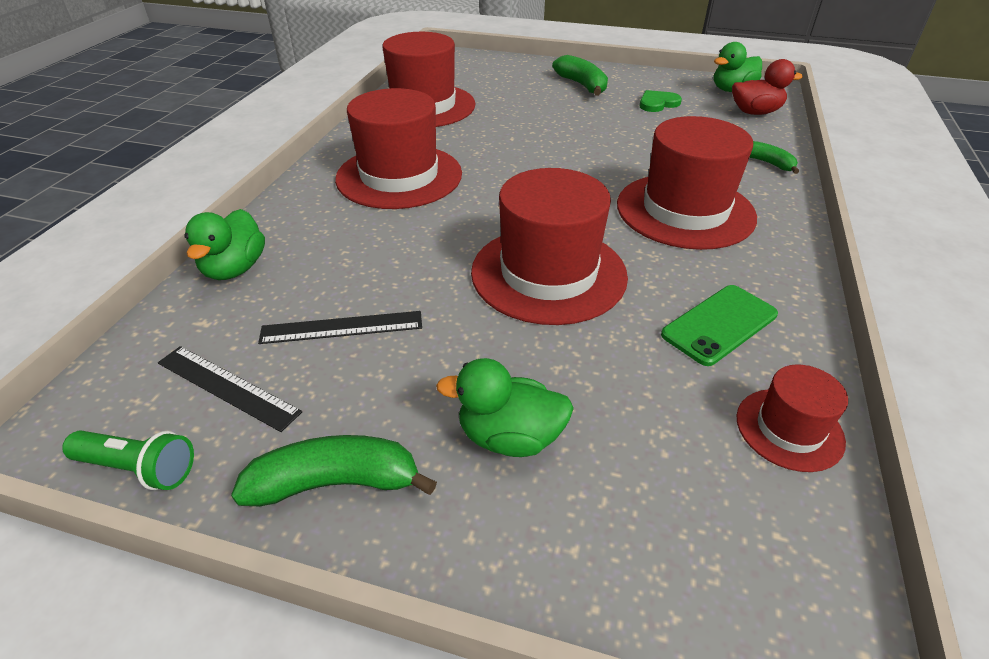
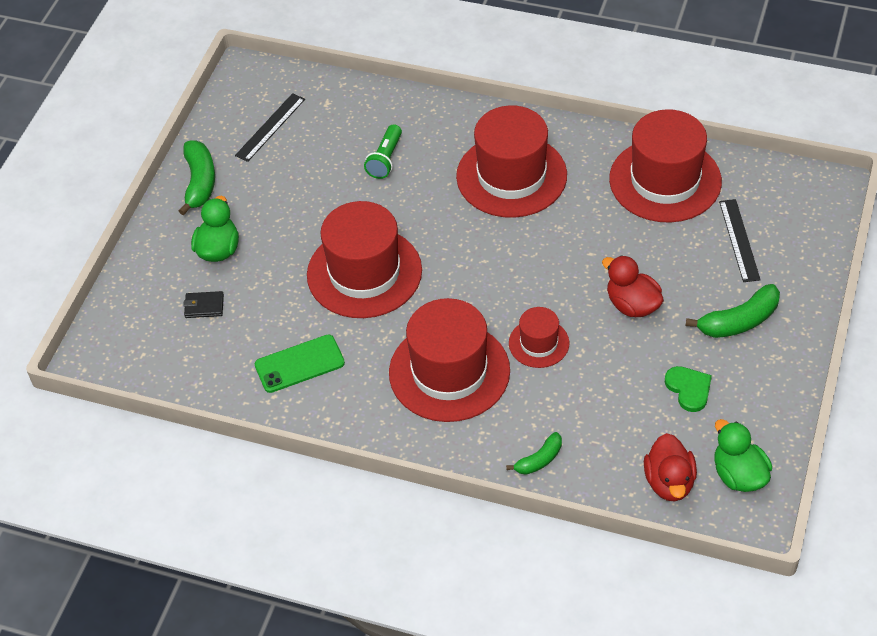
camera: 95 degrees right, 10 degrees up
(139, 468) = (219, 109): green flashlight -> green flashlight (385, 159)
(235, 269) = (381, 104): green duck -> none
(342, 328) = (315, 167): black ruler -> black ruler (739, 240)
(572, 122) = (632, 305): none -> red duck
(641, 446) = (204, 306): none -> black wallet
(719, 324) = (299, 364): green phone -> green phone turned 75 degrees counterclockwise
(789, 429) = (206, 378): red hat -> red hat (539, 343)

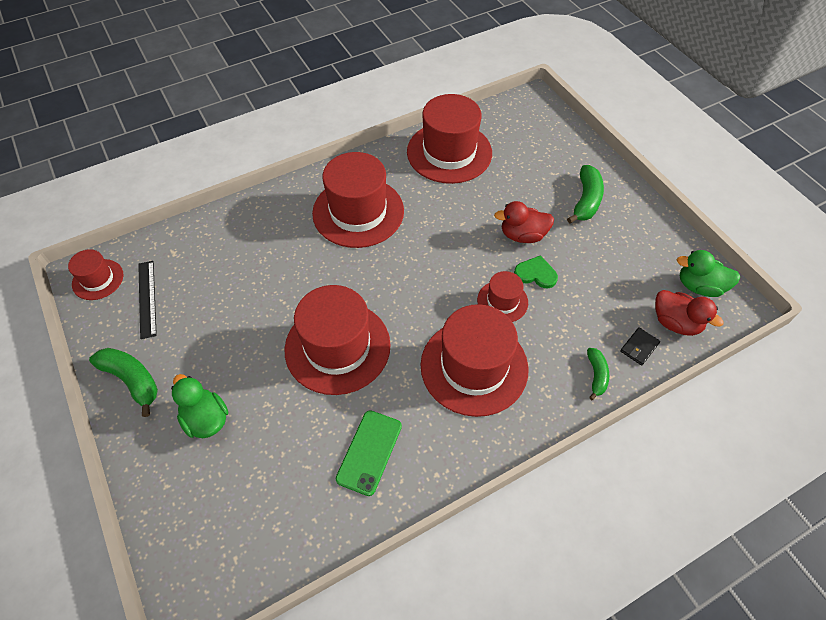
camera: 50 degrees left, 5 degrees up
(204, 306) = (244, 473): black wallet -> black wallet (639, 347)
(252, 85) = (98, 279): none -> red hat
(385, 159) = (261, 260): green flashlight -> none
(689, 389) = (613, 259): green heart -> green heart (535, 274)
(739, 240) = (528, 157): black ruler -> none

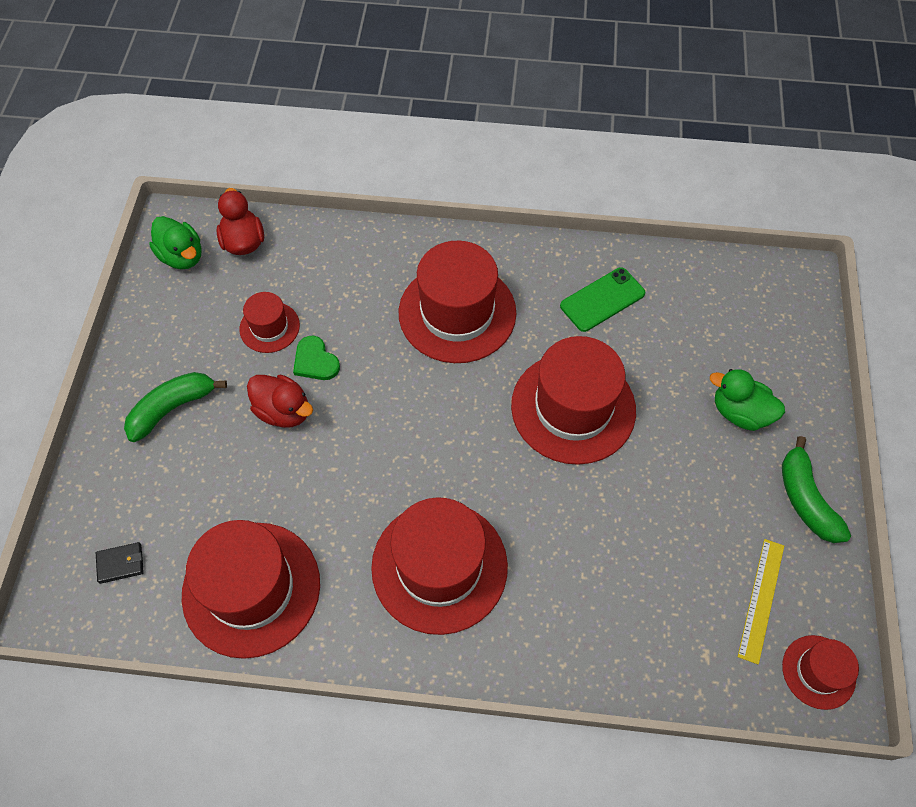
camera: 145 degrees left, 5 degrees up
(147, 298) = (761, 599): black ruler -> yellow ruler
(206, 419) = (739, 412): green duck -> green duck turned 120 degrees clockwise
(502, 301) = (375, 354): red hat -> red hat (269, 327)
(596, 375) = (359, 244): green banana -> none
(639, 347) = (298, 243): black wallet -> black wallet (120, 564)

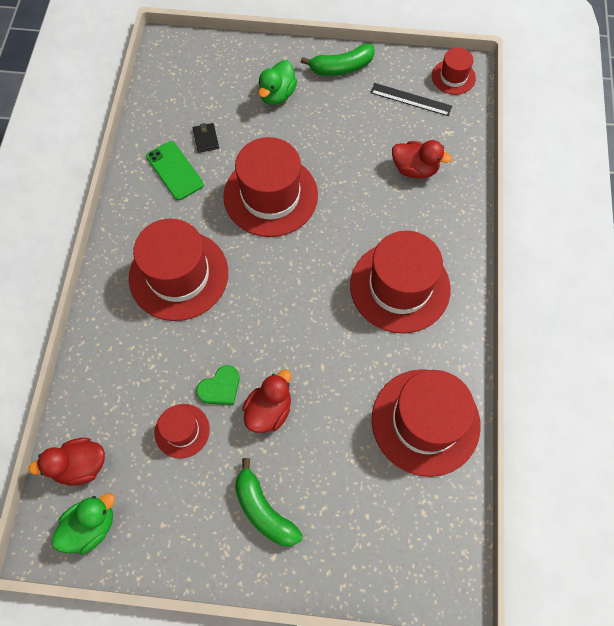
camera: 90 degrees left, 5 degrees up
(120, 564) = (411, 533): black wallet -> black wallet (206, 139)
(632, 598) = (415, 169): none -> red duck
(761, 599) = (410, 99): yellow ruler -> black ruler

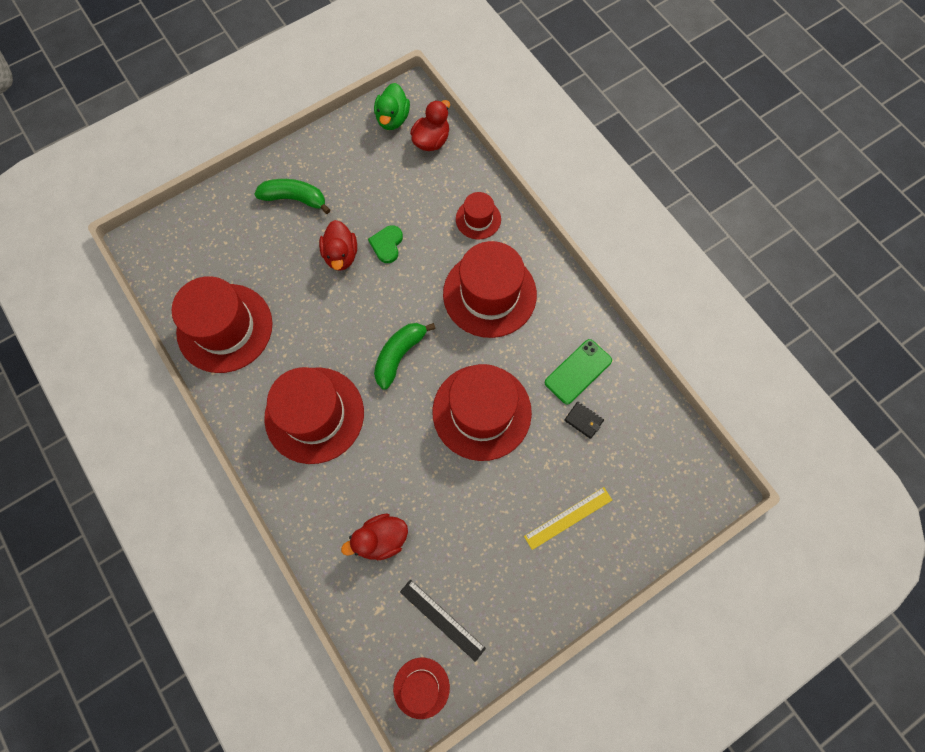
camera: 140 degrees right, 5 degrees up
(175, 171) = (578, 371): green phone -> green phone turned 60 degrees counterclockwise
(182, 430) = (387, 202): red hat -> red hat (478, 219)
(277, 95) = (568, 517): green duck -> yellow ruler
(341, 67) = (538, 602): green banana -> green banana (399, 355)
(410, 99) = (442, 619): black ruler -> black ruler turned 60 degrees clockwise

